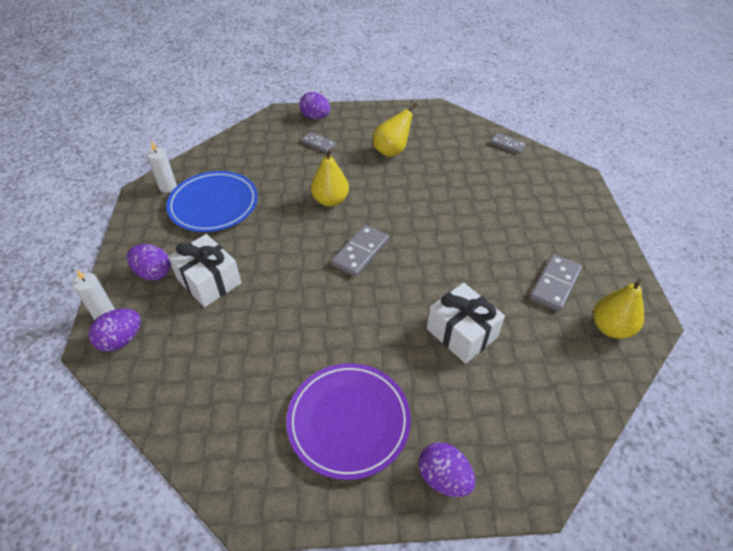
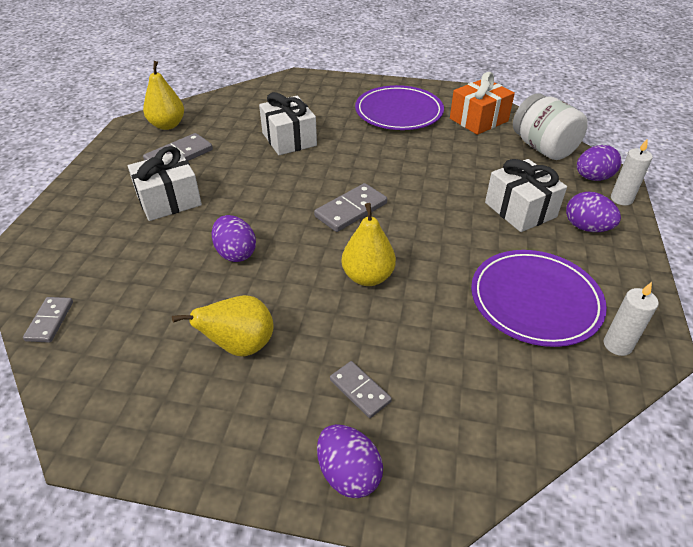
camera: 165 degrees left, 5 degrees down
(162, 382) = (543, 148): none -> white jar
(213, 204) = (535, 300): blue plate -> purple plate
(237, 427) = (478, 120): none -> orange gift
(444, 478) = (347, 86): purple egg -> purple egg (235, 253)
(507, 145) = (50, 321): grey domino -> grey domino turned 45 degrees clockwise
(516, 233) = (169, 200): none -> white gift

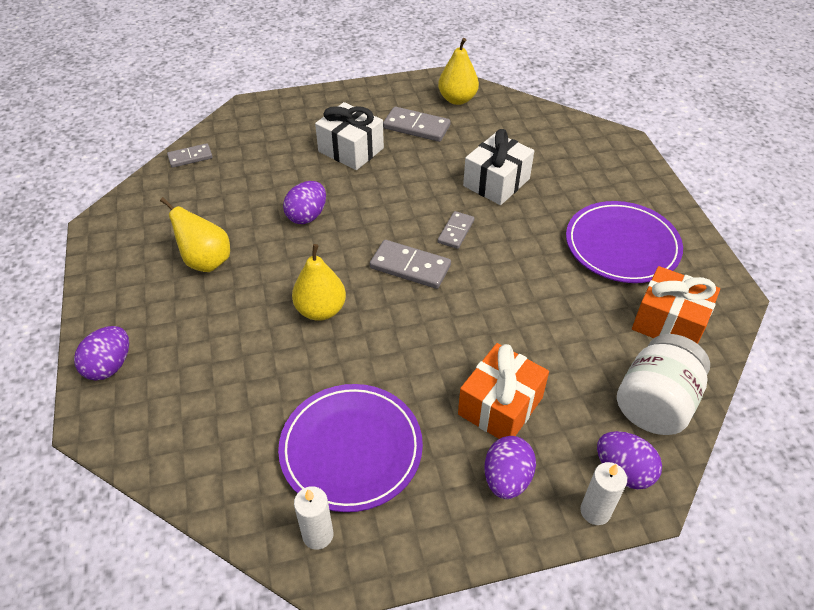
camera: 65 degrees right, 5 degrees up
(360, 390) = (187, 347): grey domino -> grey domino (456, 231)
(520, 210) = (500, 406): white gift -> orange gift

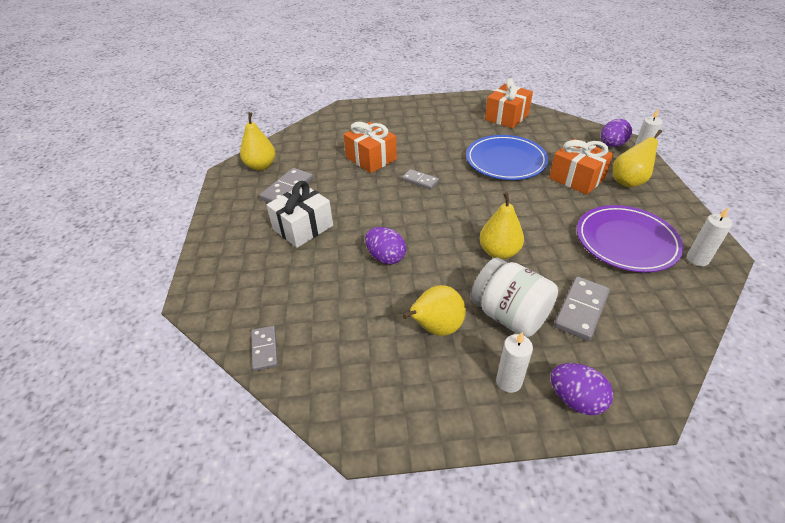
camera: 80 degrees left, 5 degrees down
(137, 316) = (509, 381): none -> white candle
(410, 267) = (454, 204): grey domino -> grey domino (581, 310)
(496, 182) = (371, 158): white gift -> orange gift
(507, 479) = (628, 181): purple egg -> yellow pear
(528, 319) = (505, 161): none -> blue plate
(622, 246) = (444, 122): purple plate -> none
(655, 404) = (565, 130): white jar -> white jar (509, 315)

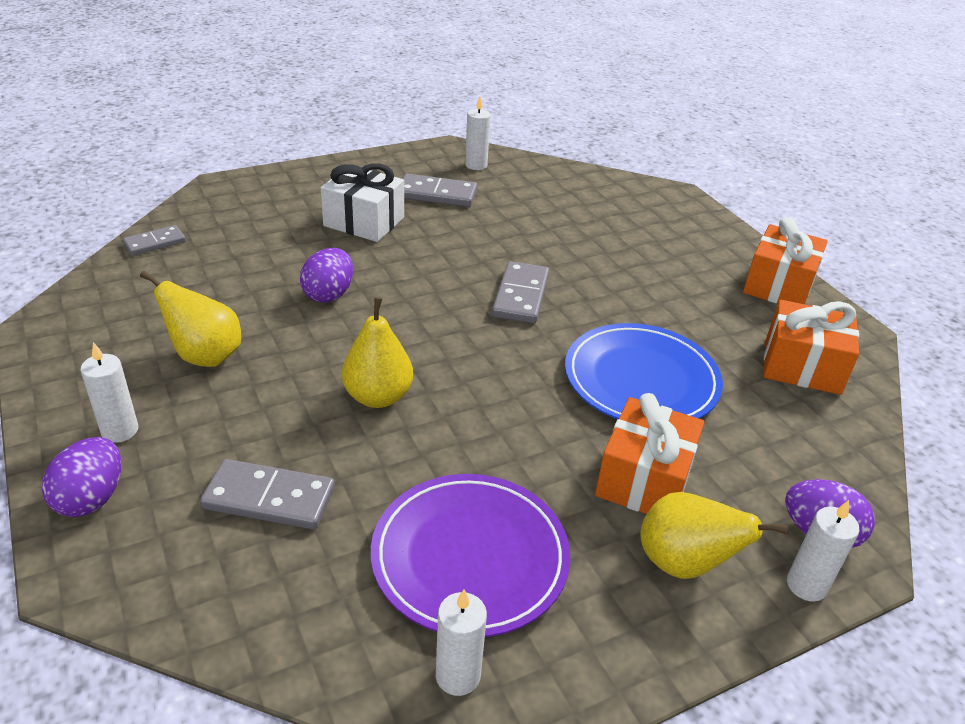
camera: 65 degrees right, 5 degrees down
(261, 166) = (476, 165): yellow pear -> white candle
(371, 158) = (550, 242): orange gift -> orange gift (778, 285)
(420, 181) = (521, 296): grey domino -> grey domino, size x1.56
(509, 315) = (242, 420): white jar -> none

